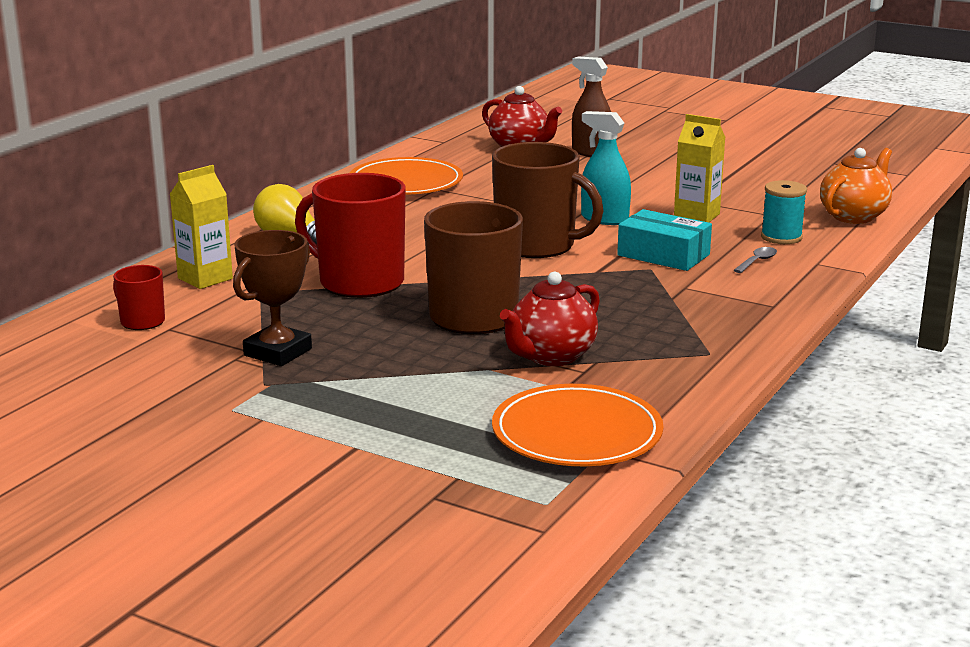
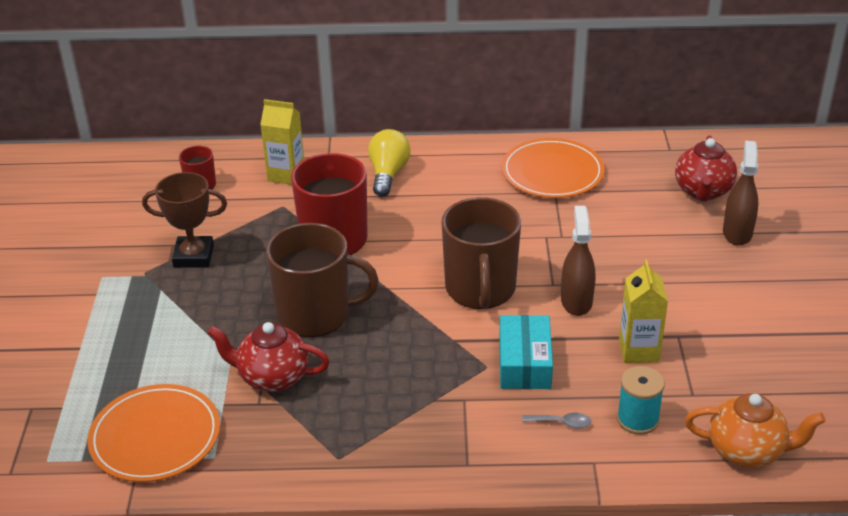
camera: 60 degrees right, 15 degrees up
(604, 219) = (576, 301): turquoise spray bottle -> brown spray bottle

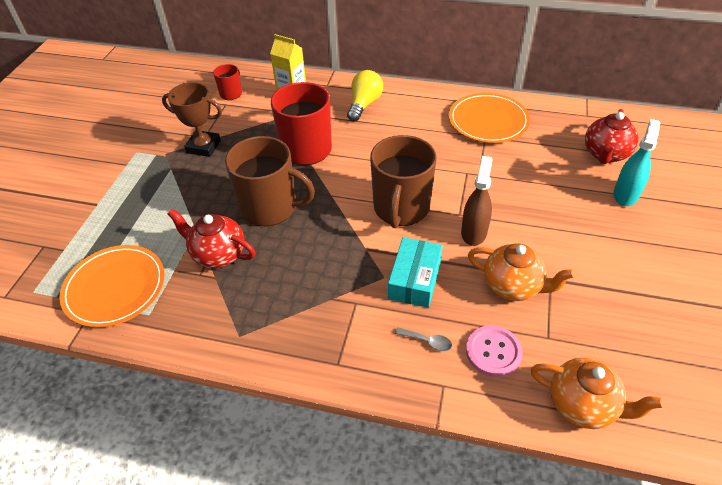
camera: 15 degrees right, 10 degrees up
(637, 419) = (493, 352): turquoise spool -> pink button
(639, 350) = (513, 286): yellow carton -> orange teapot
(737, 233) = (625, 195): brown spray bottle -> turquoise spray bottle

